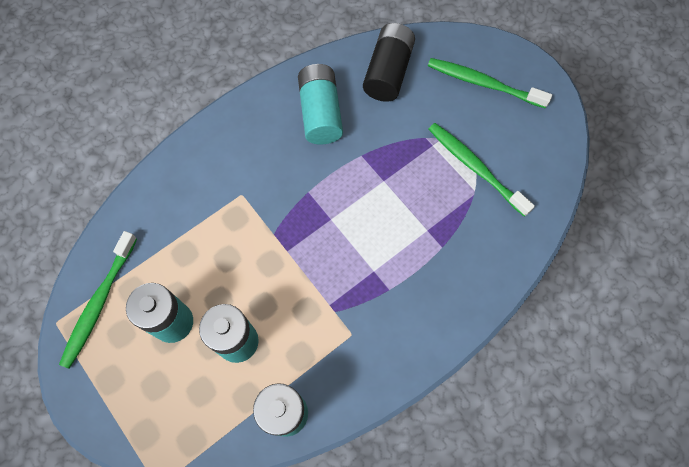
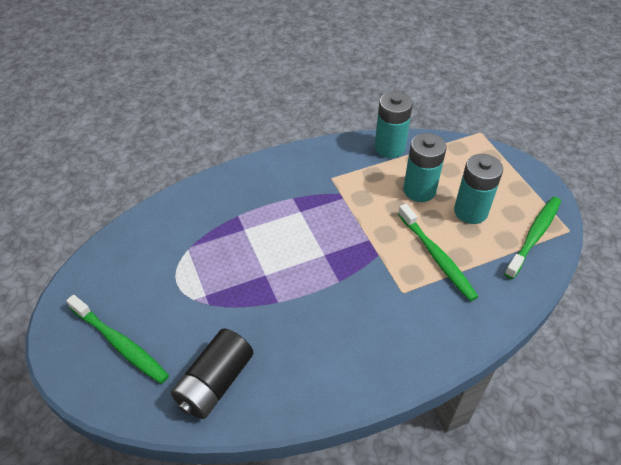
camera: 165 degrees left, 20 degrees down
(320, 113) = (305, 353): turquoise battery -> none
(475, 168) = (176, 266): green toothbrush -> green toothbrush (436, 256)

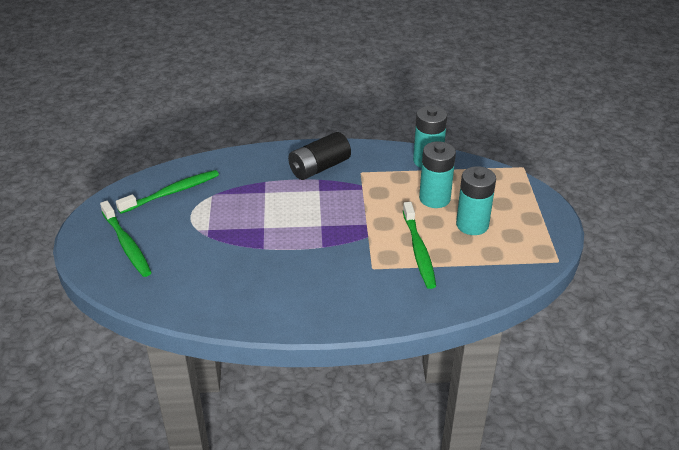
camera: 20 degrees right, 10 degrees down
(215, 383) = (183, 288): black battery -> black battery (319, 168)
(534, 236) = (520, 257): green toothbrush -> green toothbrush (171, 192)

